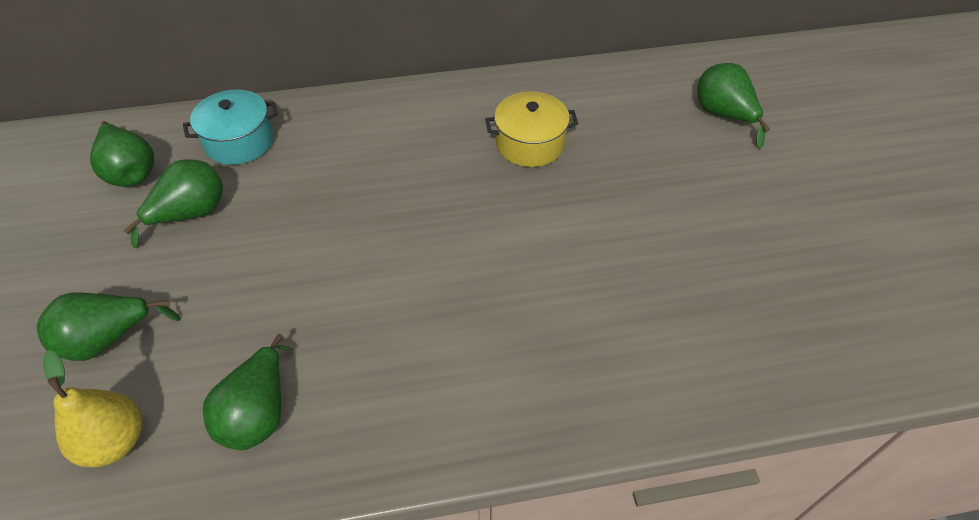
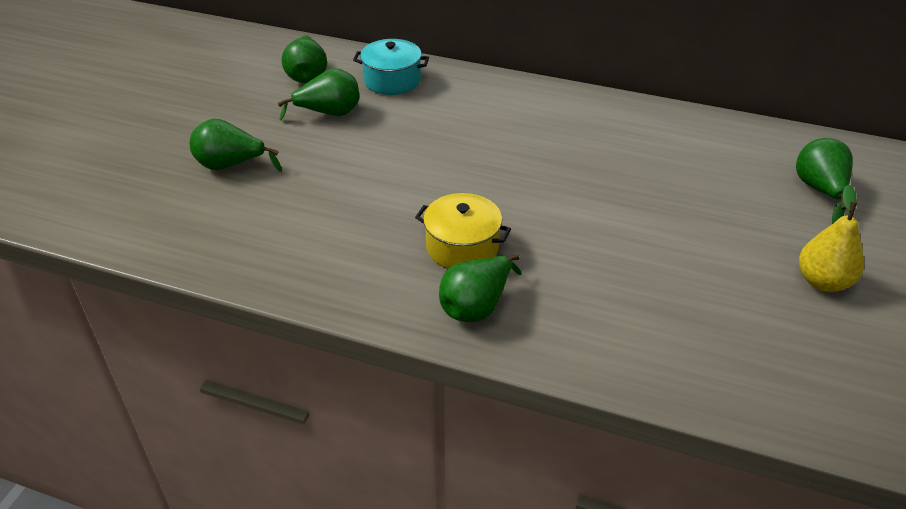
camera: 30 degrees right, 10 degrees down
(115, 441) = (198, 221): yellow pear -> yellow pear (823, 281)
(259, 413) = (294, 243): green pear -> green pear (477, 306)
(530, 144) = (617, 153): yellow pot -> yellow pot (462, 247)

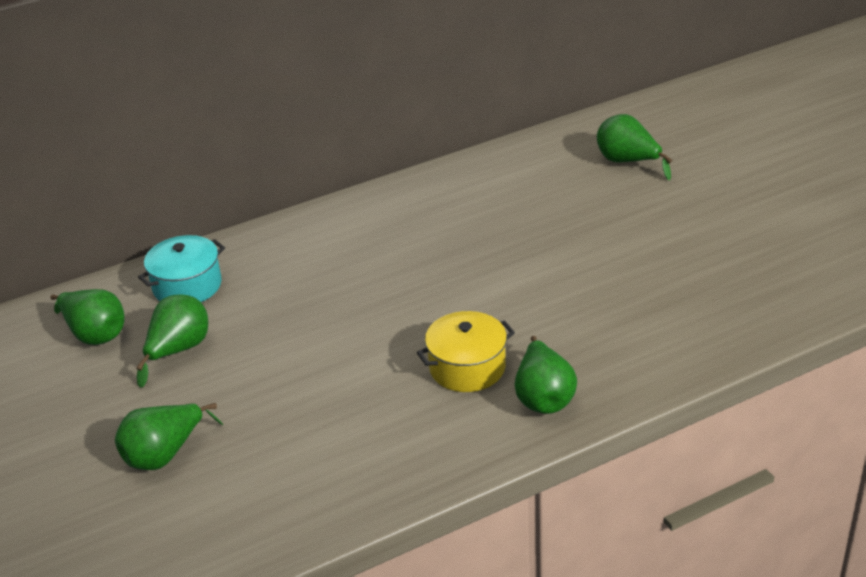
camera: 45 degrees left, 5 degrees down
(823, 281) = (711, 220): yellow pear -> none

